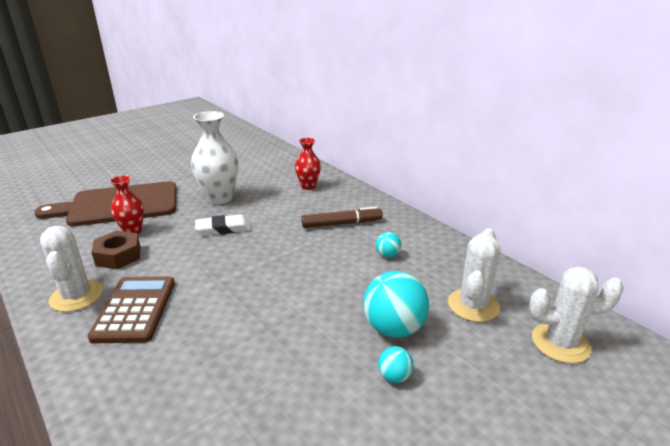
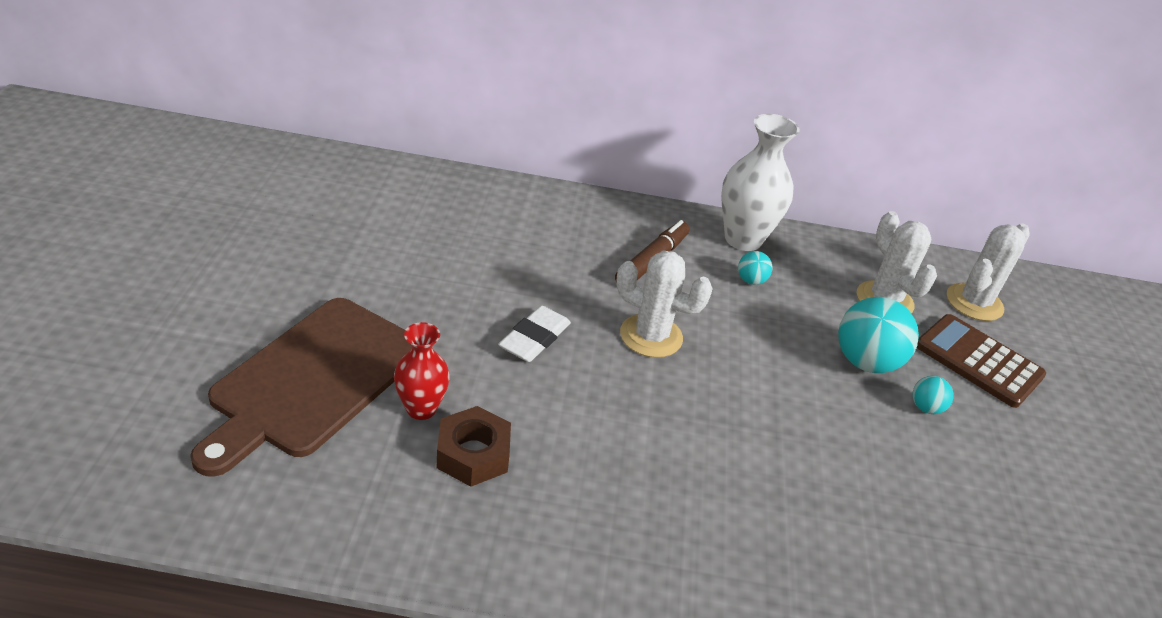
camera: 50 degrees left, 10 degrees up
(76, 296) = (528, 537): white cactus -> white cactus (651, 336)
(135, 309) = (625, 503): brown calculator -> brown calculator (978, 361)
(219, 198) = (447, 293): white vase -> white vase (743, 239)
(308, 186) = (529, 219): red vase -> none

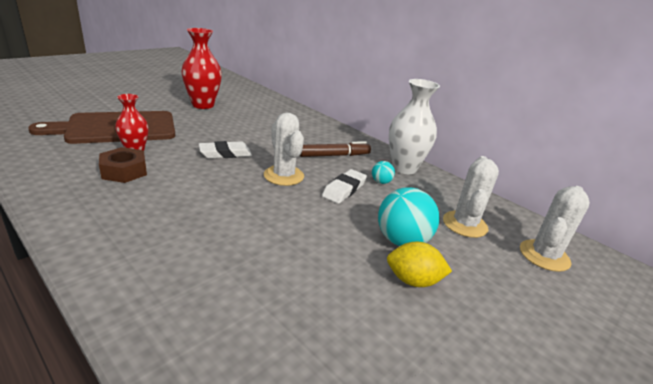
camera: 40 degrees right, 10 degrees down
(344, 248) = (203, 105): none -> red vase
(734, 318) = (344, 189): none -> white eraser
(925, 408) = (413, 281): turquoise ball -> yellow lemon
(974, 302) = (544, 255): white cactus -> white cactus turned 45 degrees counterclockwise
(978, 361) = (500, 282): brown calculator -> none

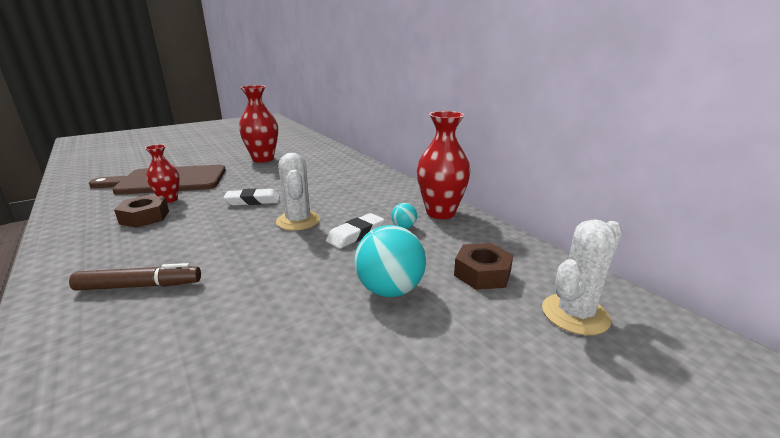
camera: 15 degrees right, 5 degrees down
(334, 155) = (367, 201): brown marker -> brown marker (139, 286)
(404, 168) = (440, 213): white vase -> red vase
(413, 281) = (376, 336): yellow lemon -> none
(464, 224) = (482, 273): white cactus -> brown nut

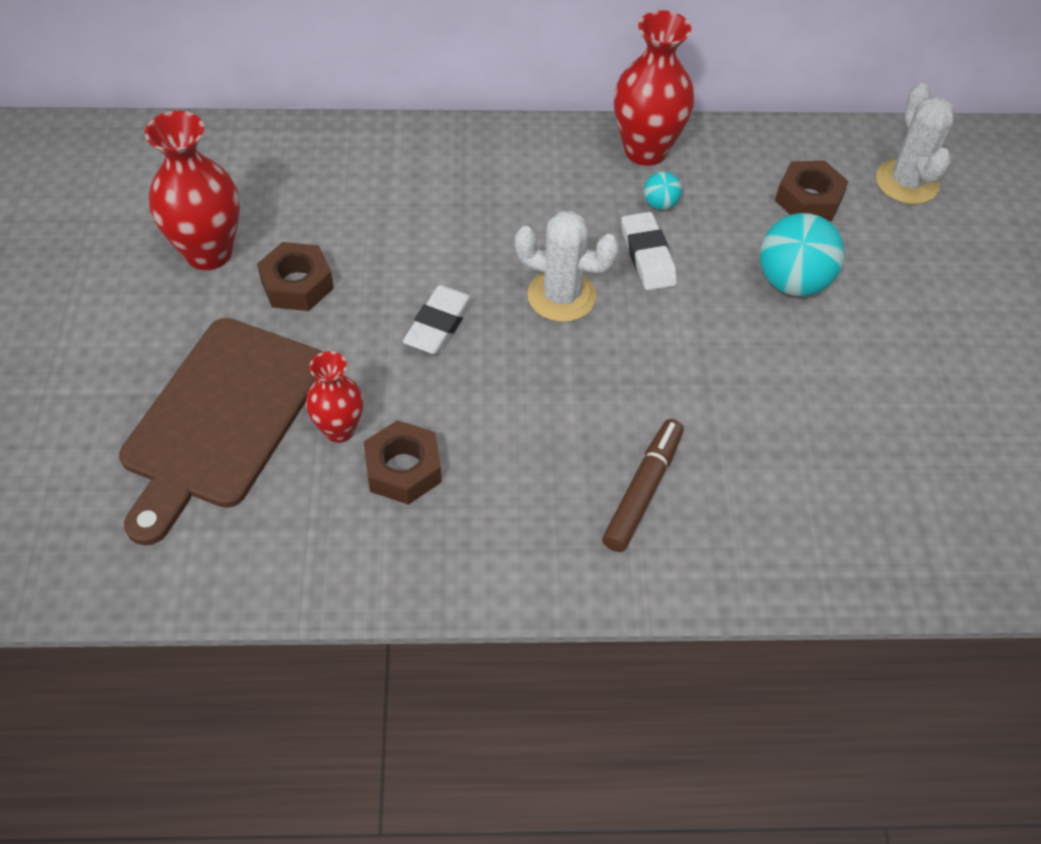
camera: 60 degrees left, 30 degrees up
(257, 173) = (297, 284): none -> brown nut

